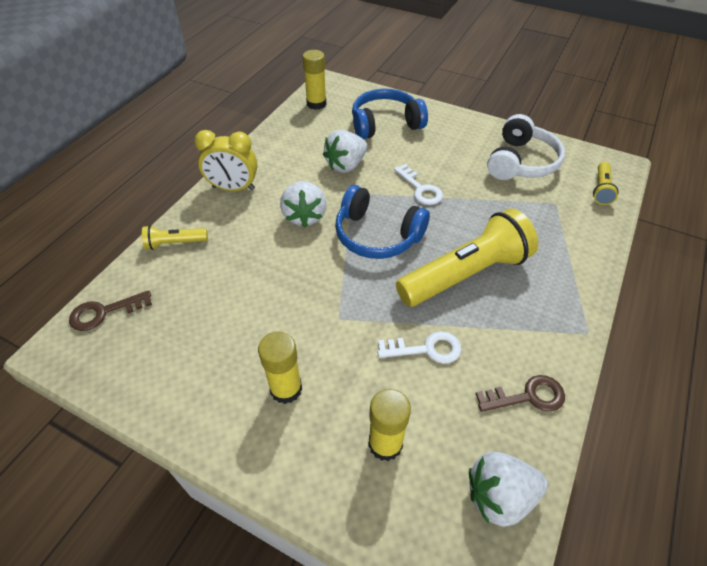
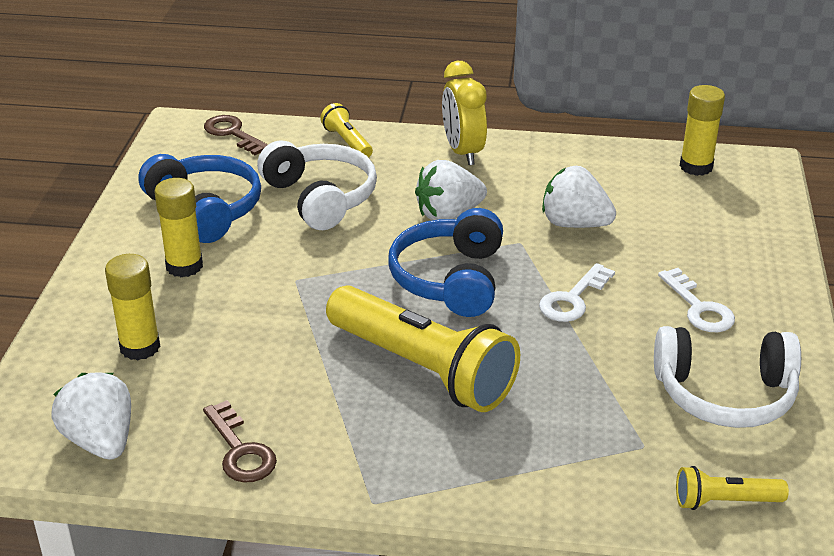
camera: 70 degrees right, 15 degrees down
(241, 277) = (320, 198): none -> white headphones
(385, 124) = (703, 238): blue headphones -> blue headphones (205, 210)
(426, 349) = (278, 355): white key -> white key (699, 308)

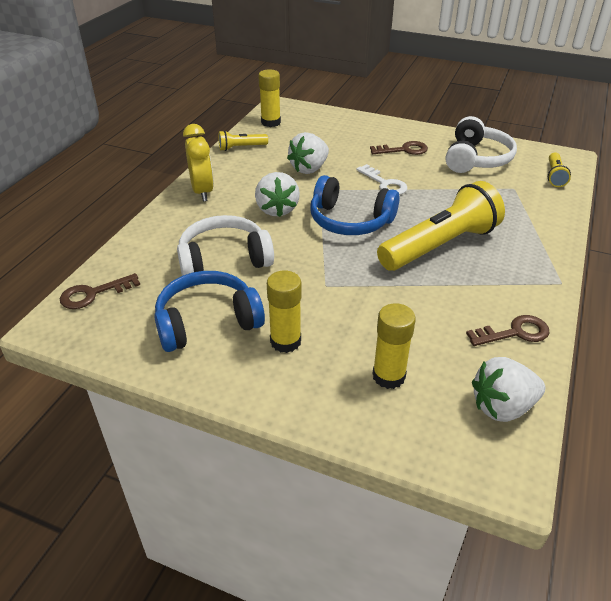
camera: 75 degrees left, 5 degrees up
(347, 142) = (153, 237): yellow flashlight -> yellow flashlight (241, 147)
(463, 152) = (202, 191): yellow clock -> yellow clock turned 105 degrees counterclockwise
(699, 308) = (404, 150): white key -> brown key

